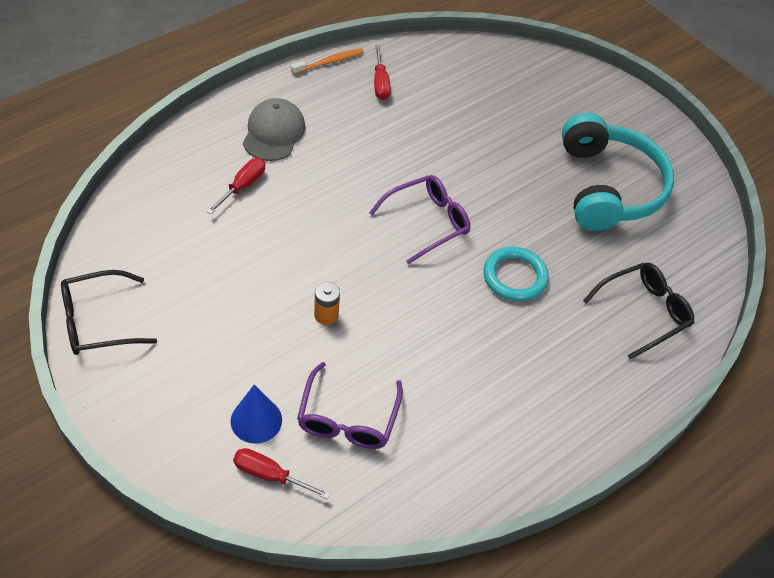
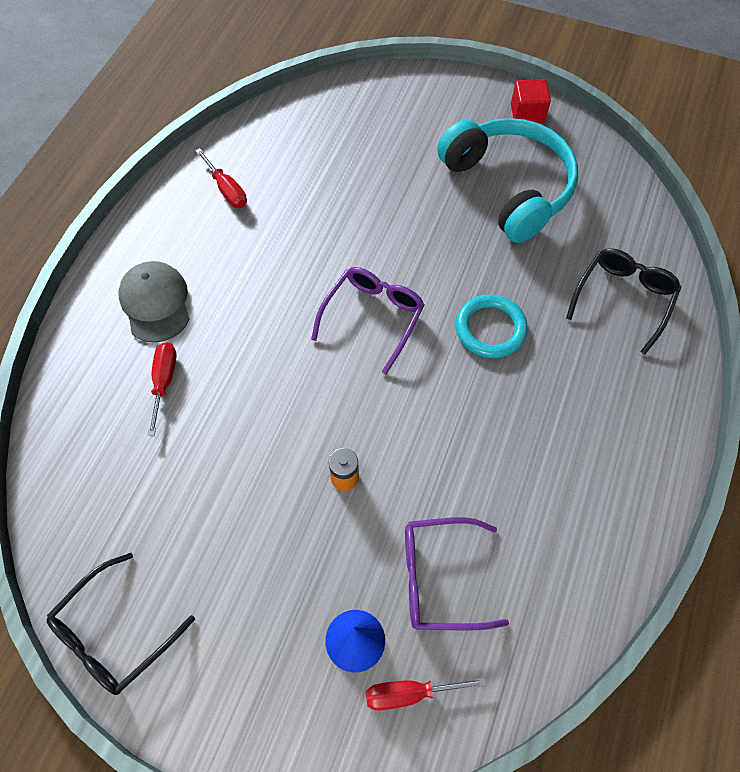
camera: 25 degrees left, 10 degrees up
(329, 62) = (160, 193): orange toothbrush -> none
(348, 417) = (440, 578): purple glasses -> purple glasses turned 105 degrees clockwise
(665, 142) = (527, 114): none -> red cube

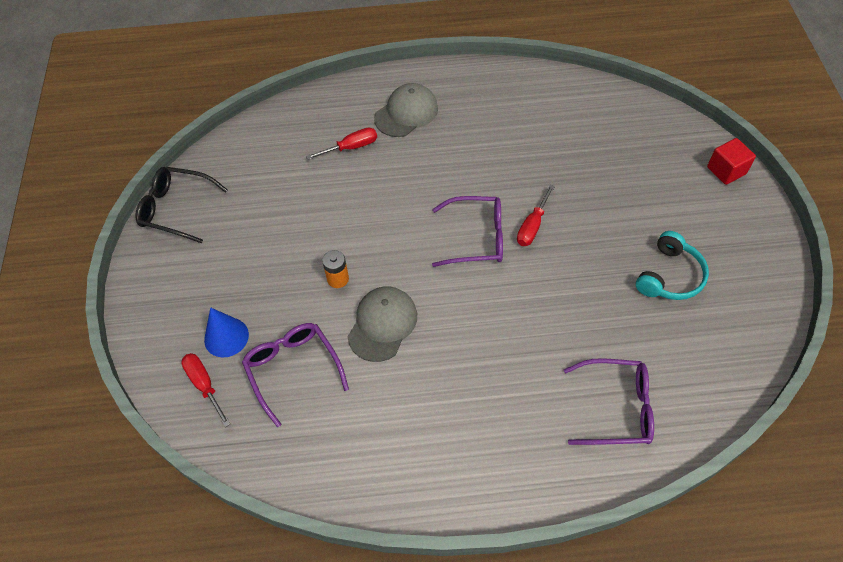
camera: 65 degrees right, 5 degrees down
(226, 189) = (525, 103): red screwdriver -> red screwdriver (532, 226)
(430, 457) = (382, 324): none -> grey cap
(490, 329) = (518, 319): turquoise ring -> none
(509, 187) = (670, 276): turquoise headphones -> turquoise headphones, size x0.56
(527, 114) = (763, 257): red cube -> red cube (726, 170)
(623, 299) = (615, 408): black glasses -> purple glasses

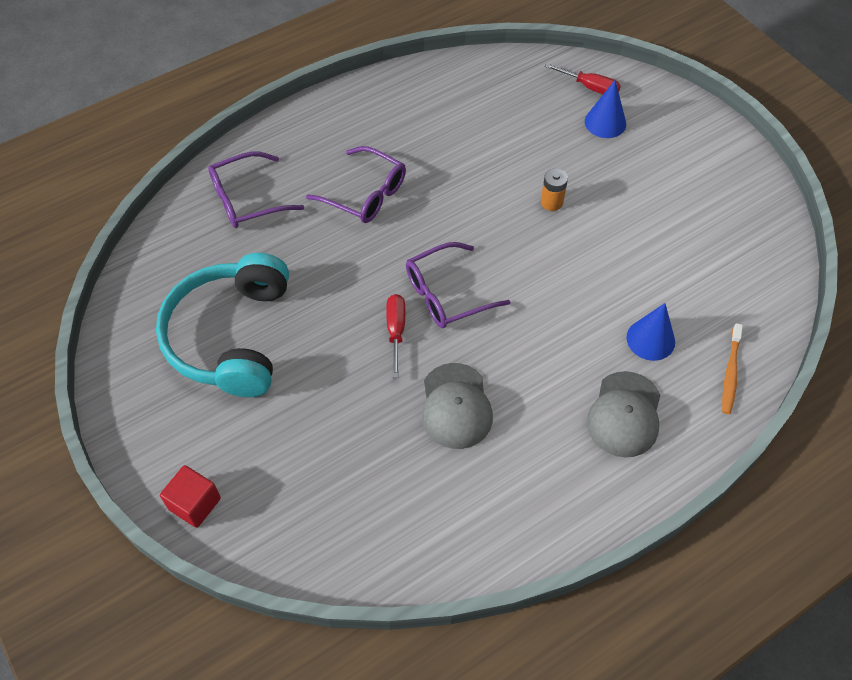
camera: 150 degrees right, 0 degrees up
(177, 209) = (758, 200): black glasses -> none
(293, 370) = (530, 122): purple glasses -> purple glasses (365, 194)
(318, 109) = (730, 373): none -> orange toothbrush
(351, 147) = (650, 339): red screwdriver -> blue cone
(382, 324) = (483, 182): grey cap -> grey cap (456, 406)
(670, 276) = (231, 336): turquoise headphones -> turquoise headphones, size x1.79

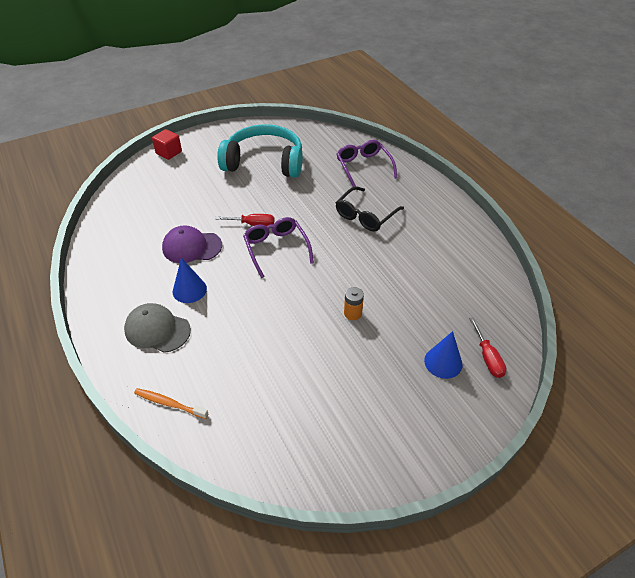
camera: 95 degrees right, 10 degrees down
(365, 194) = (365, 215): purple glasses -> black glasses
(456, 406) = (192, 247): grey cap -> purple cap
(589, 87) = (487, 357): red screwdriver -> red screwdriver turned 45 degrees counterclockwise
(650, 339) = (213, 356): blue cone -> blue cone (189, 290)

